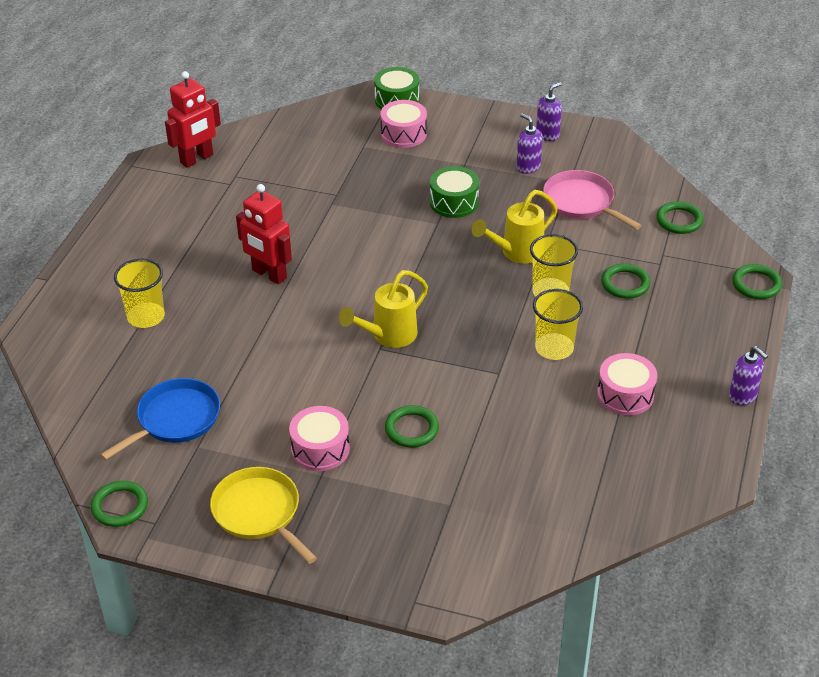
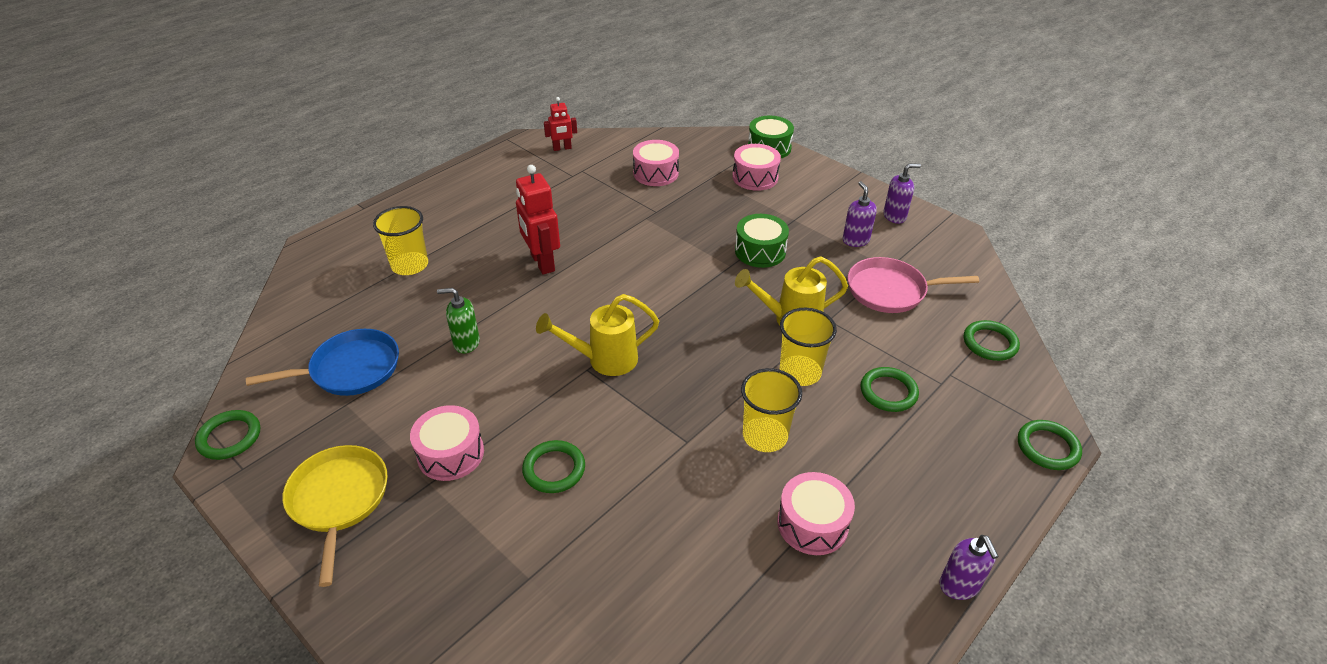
camera: 25 degrees right, 0 degrees up
(197, 159) = (562, 148): red robot -> red robot, size x0.59
(259, 363) = (466, 343): none -> green soap dispenser
(308, 157) = (655, 173): none -> pink drum
(581, 202) = (890, 290): pink pan -> pink pan turned 75 degrees counterclockwise

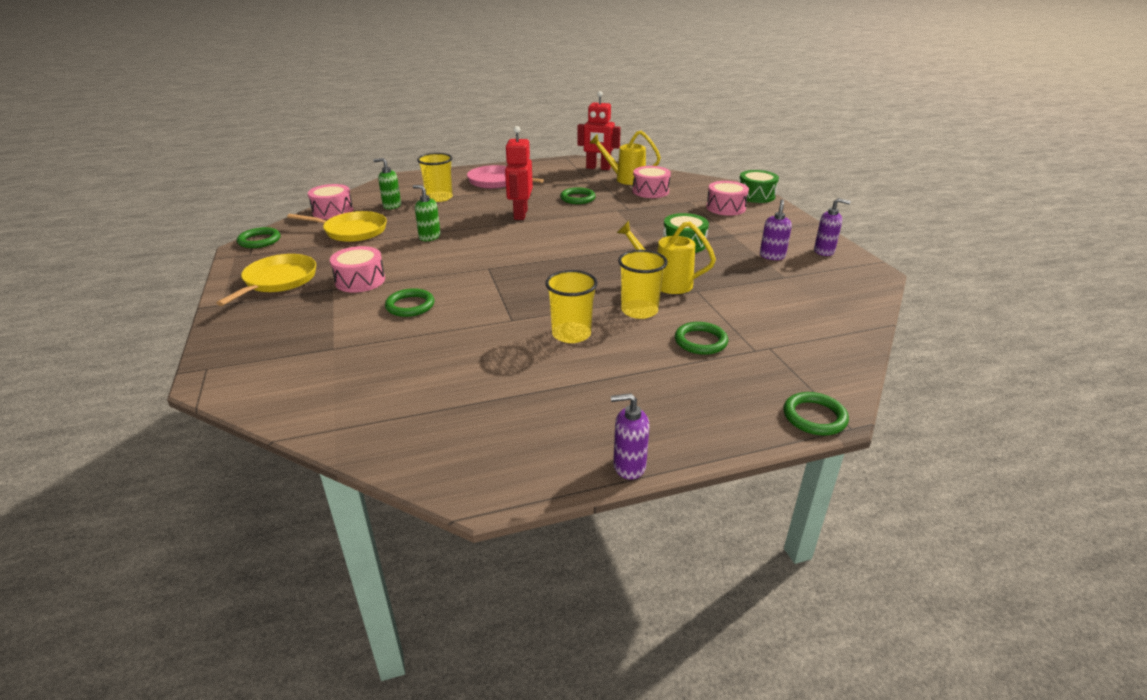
camera: 30 degrees right, 10 degrees down
(351, 369) = (352, 231): blue pan -> yellow pan
(359, 302) = (392, 206): none -> green soap dispenser
(562, 148) = (598, 168): red robot -> red robot, size x1.71
(604, 360) = (504, 267): yellow watering can -> yellow watering can (625, 179)
(812, 524) = (551, 389): pink drum -> pink drum (333, 211)
(890, 290) = (770, 289): pink pan -> pink pan (496, 182)
(959, 586) = (628, 466): purple soap dispenser -> purple soap dispenser turned 75 degrees clockwise
(990, 343) = (830, 341): green ring -> green ring (577, 198)

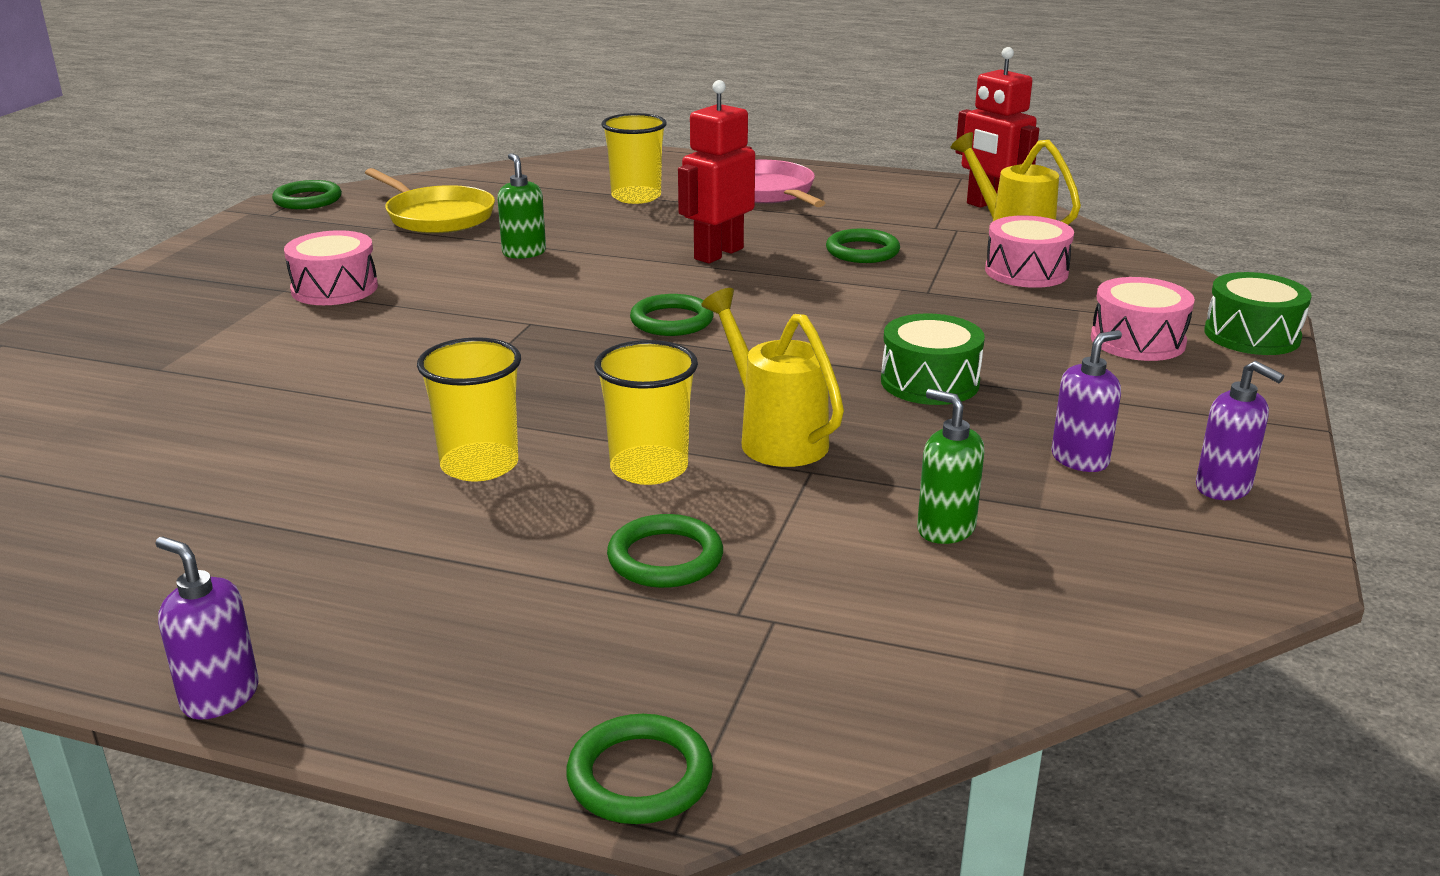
camera: 35 degrees right, 5 degrees down
(278, 281) = (243, 259): yellow pan -> none
(333, 211) = (457, 182): pink drum -> none
(392, 206) = (548, 193): green soap dispenser -> green soap dispenser (945, 529)
(410, 306) = (337, 344): green ring -> green ring (671, 321)

